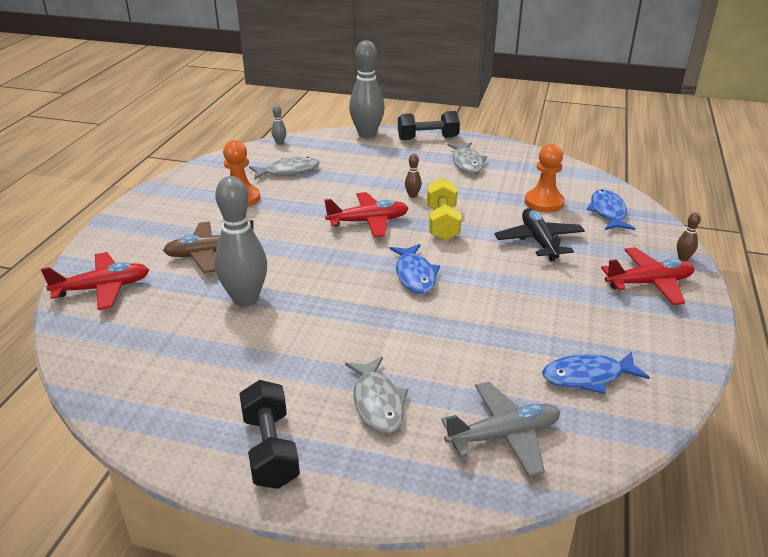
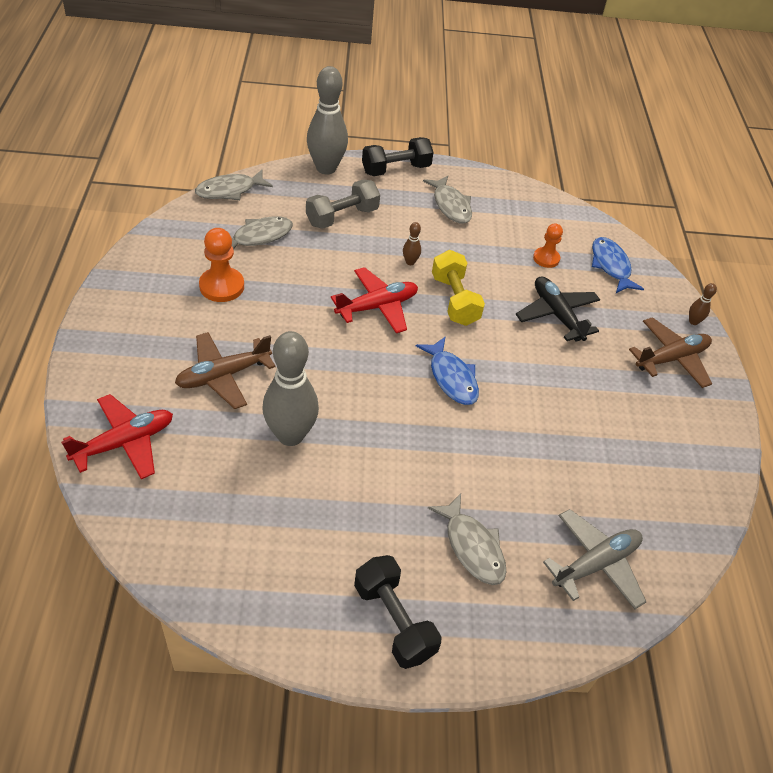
camera: 20 degrees left, 15 degrees up
(279, 143) = (229, 190): grey bowling pin -> grey fish
(366, 164) = (342, 217): none -> grey dumbbell
(544, 202) = (546, 258): orange pawn -> orange pawn, size x0.65
(587, 377) = (647, 483): blue fish -> none
(649, 283) = (671, 359): red plane -> brown plane

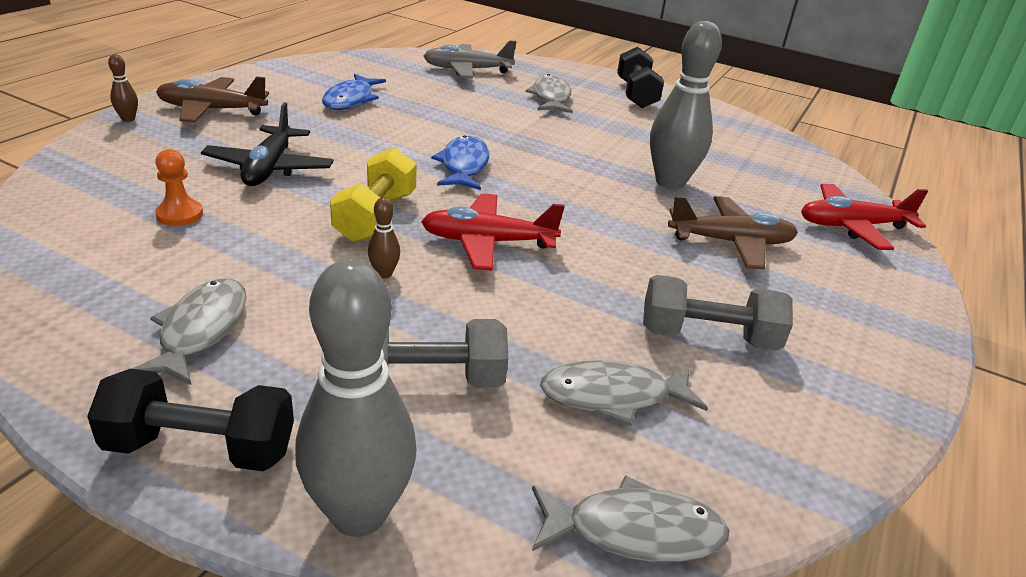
camera: 150 degrees left, 15 degrees down
(222, 286) = (708, 336): orange pawn -> grey dumbbell
(611, 266) = (110, 181): blue fish -> blue fish (350, 100)

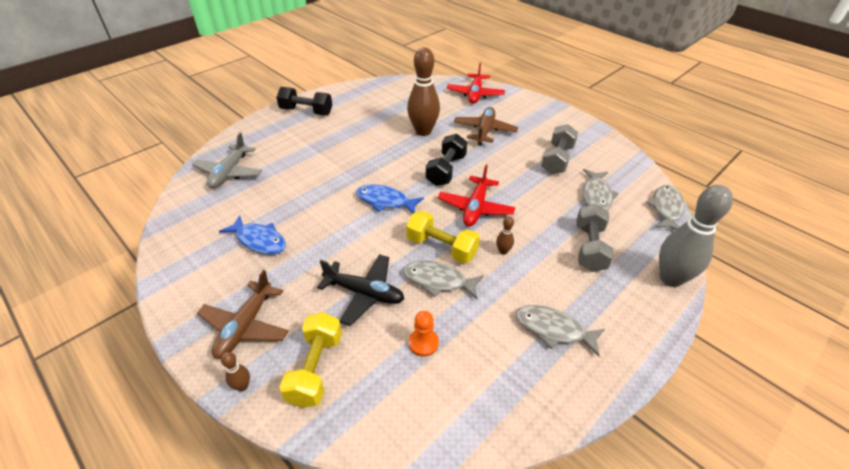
camera: 70 degrees left, 10 degrees up
(146, 152) = (316, 368): none -> yellow dumbbell
(201, 448) = (641, 328): black dumbbell -> black dumbbell (446, 170)
(551, 97) = (296, 145): grey fish -> grey fish (438, 281)
(670, 182) = (423, 131): grey bowling pin -> brown bowling pin

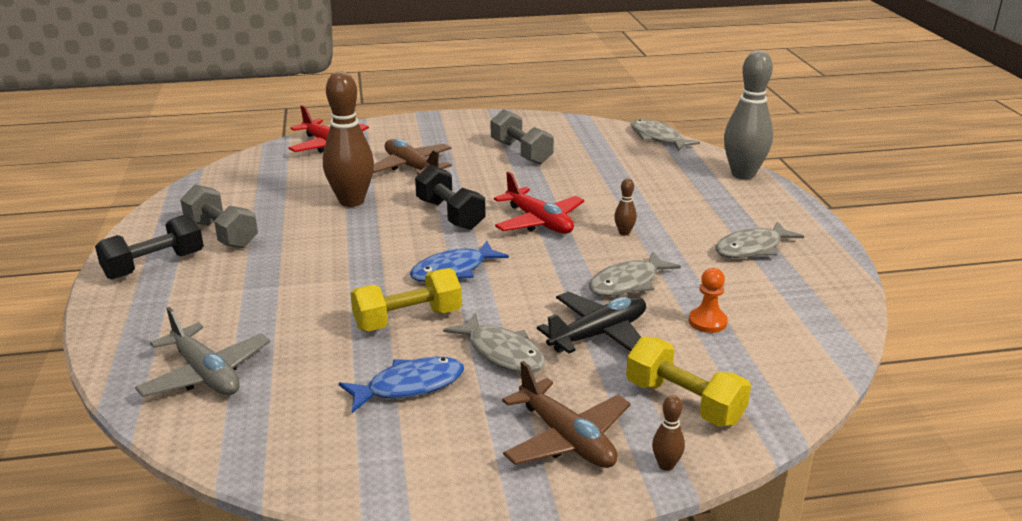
camera: 55 degrees left, 15 degrees down
(441, 247) = (578, 263): yellow dumbbell -> yellow dumbbell (408, 319)
(589, 248) = (668, 190): grey dumbbell -> grey dumbbell (221, 234)
(596, 195) = (601, 158): grey fish -> grey fish (502, 353)

